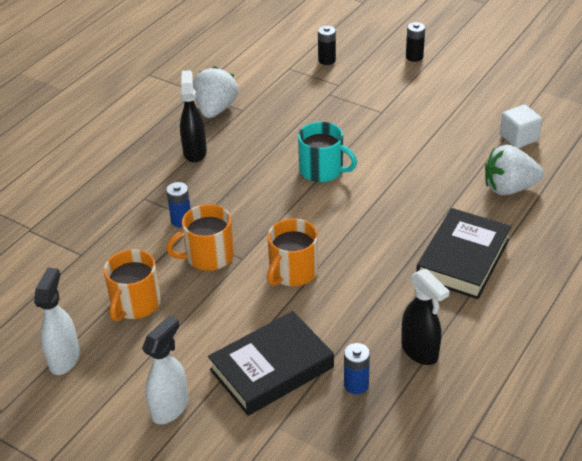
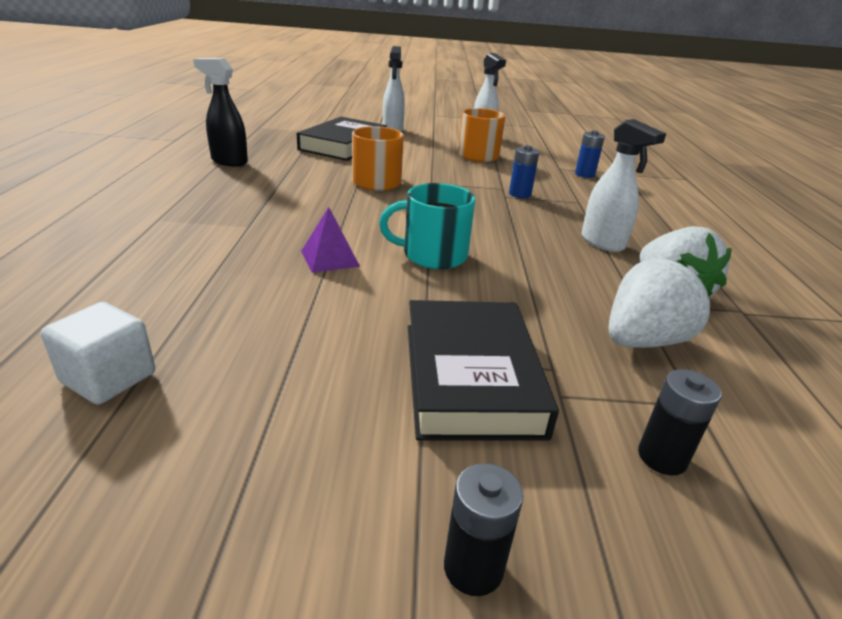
camera: 145 degrees right, 10 degrees down
(195, 152) = (603, 243): black spray bottle -> white spray bottle
(208, 256) = (462, 180): orange mug -> none
(356, 385) = (274, 146): blue battery -> blue battery (584, 174)
(390, 184) = (330, 258): none -> purple pyramid
(463, 259) = (201, 212): black book -> black book (471, 377)
(509, 188) = (137, 287): white strawberry -> white strawberry (643, 341)

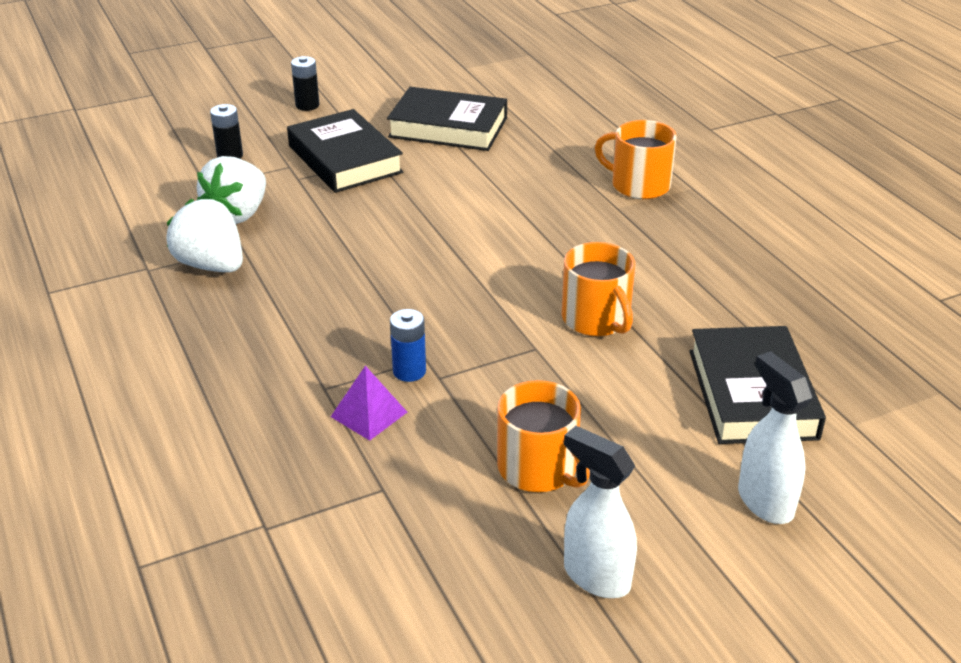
camera: 155 degrees right, 5 degrees up
(109, 378) = (523, 106): white cube -> none
(194, 234) = (639, 185): none -> orange mug
(229, 161) = (798, 284): black spray bottle -> none
(271, 380) = (448, 127): none -> black book
(330, 258) = (511, 201): purple pyramid -> purple pyramid (368, 414)
(433, 255) = (435, 234): turquoise mug -> none
(584, 174) = (334, 484): blue battery -> none
(603, 243) = (280, 312): white spray bottle -> none

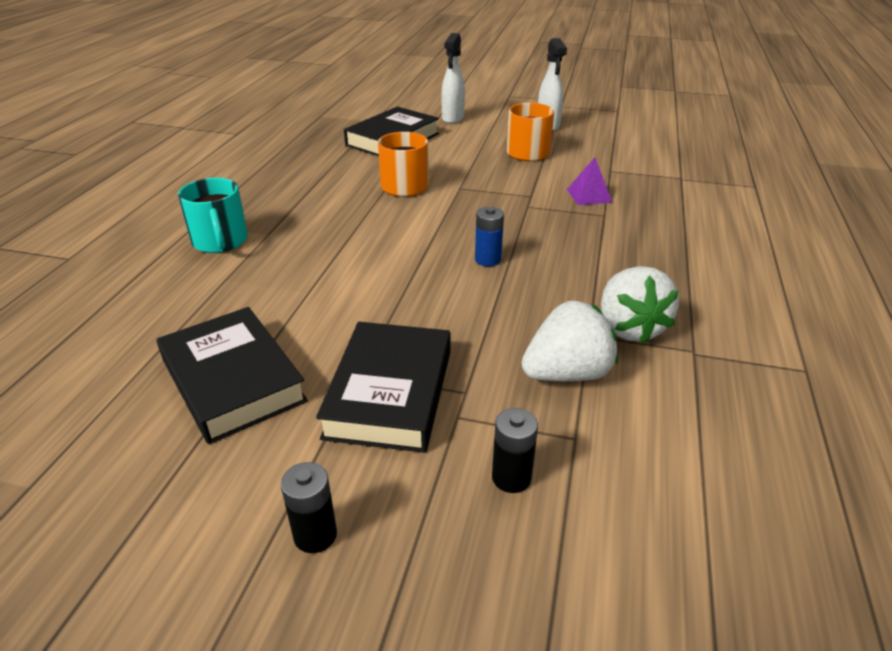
camera: 140 degrees left, 0 degrees up
(409, 371) = (544, 204): blue battery -> blue battery (488, 259)
(639, 185) = (220, 241): orange mug -> turquoise mug

